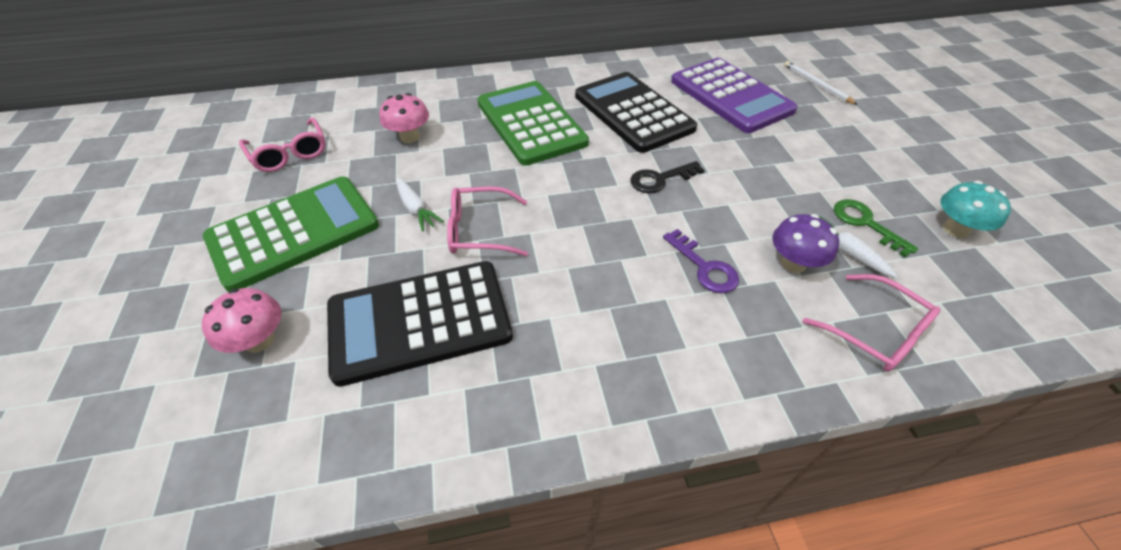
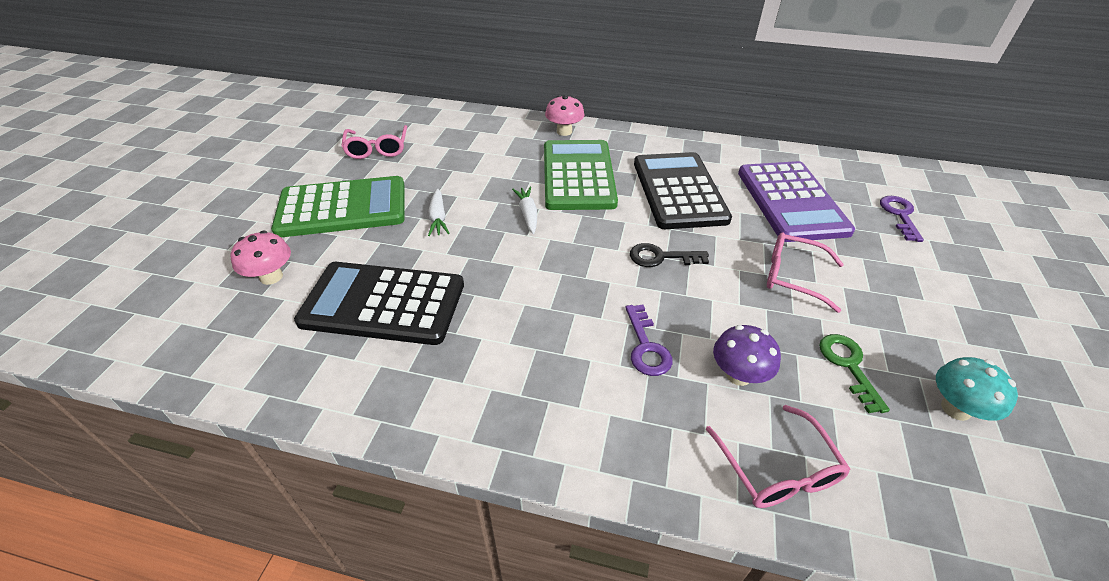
camera: 25 degrees right, 5 degrees down
(409, 137) = (472, 160): pink mushroom -> pink mushroom (564, 131)
(479, 230) = (474, 250): pink glasses -> pink glasses (792, 276)
(816, 84) = (899, 215): white pencil -> purple key
(846, 252) = (804, 385): white carrot -> white carrot (528, 214)

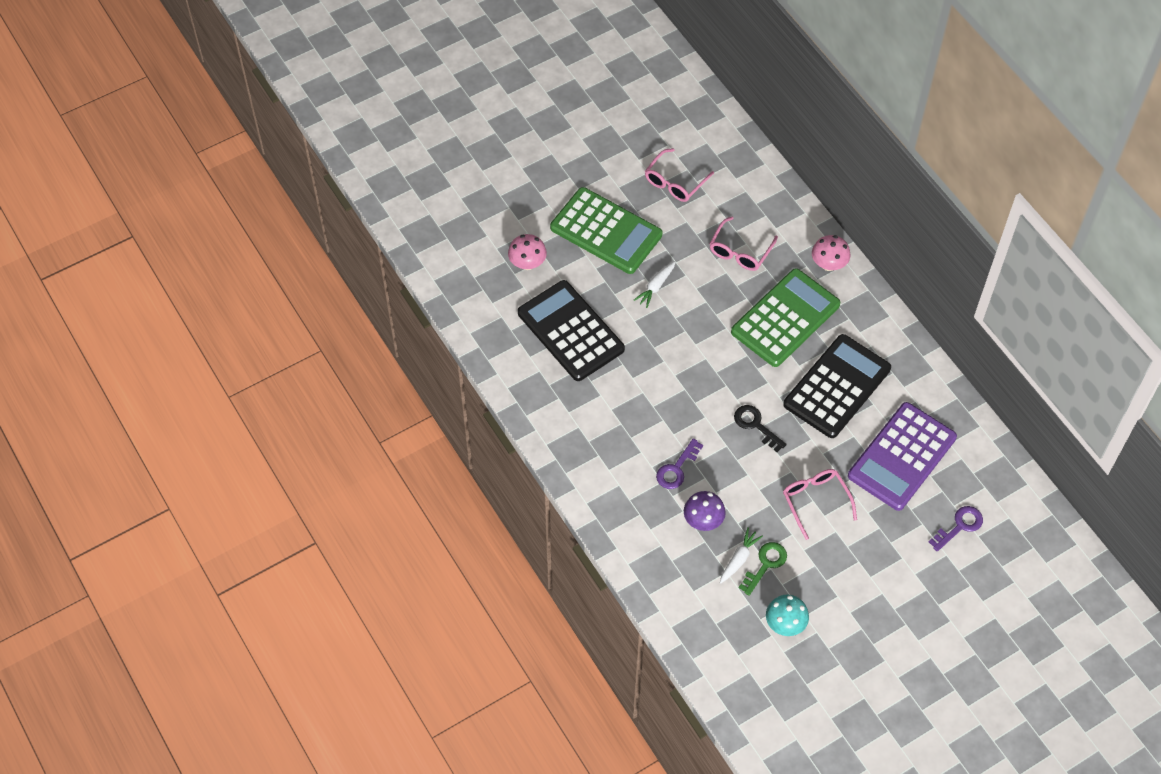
camera: 45 degrees right, 15 degrees up
(528, 214) = (714, 327): white carrot -> white carrot (739, 558)
(778, 470) = (662, 568): pink glasses -> pink glasses (740, 251)

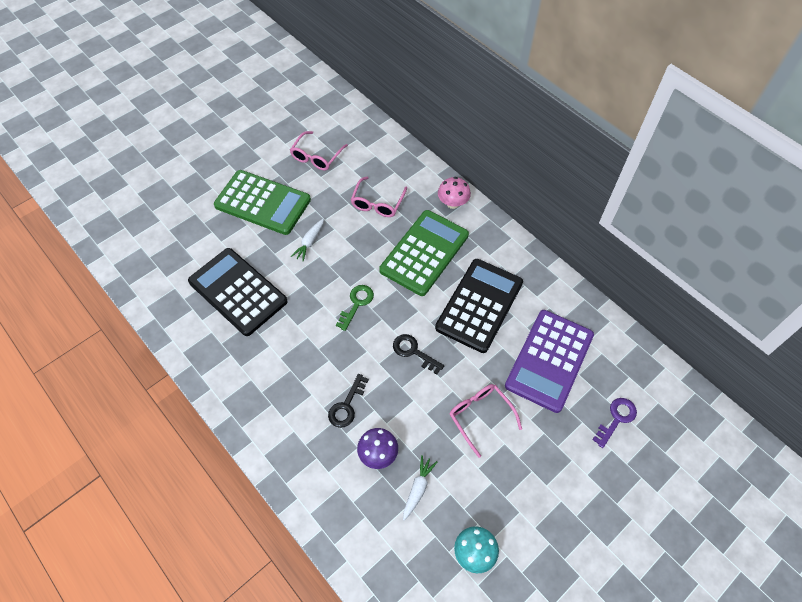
camera: 10 degrees left, 0 degrees up
(527, 263) = (196, 238): pink mushroom -> none
(677, 469) = (347, 405): purple key -> black key
(765, 564) = (444, 490): green key -> green key (356, 304)

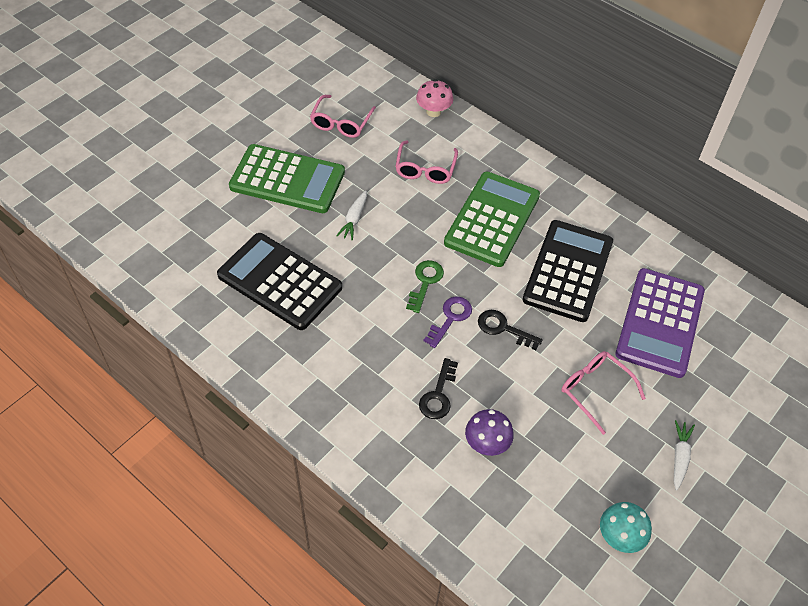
camera: 10 degrees left, 5 degrees down
(418, 488) = (541, 475): white carrot -> white carrot (679, 457)
(453, 203) = (513, 162): pink mushroom -> pink mushroom (433, 111)
(616, 419) = (747, 377): purple key -> purple key (450, 318)

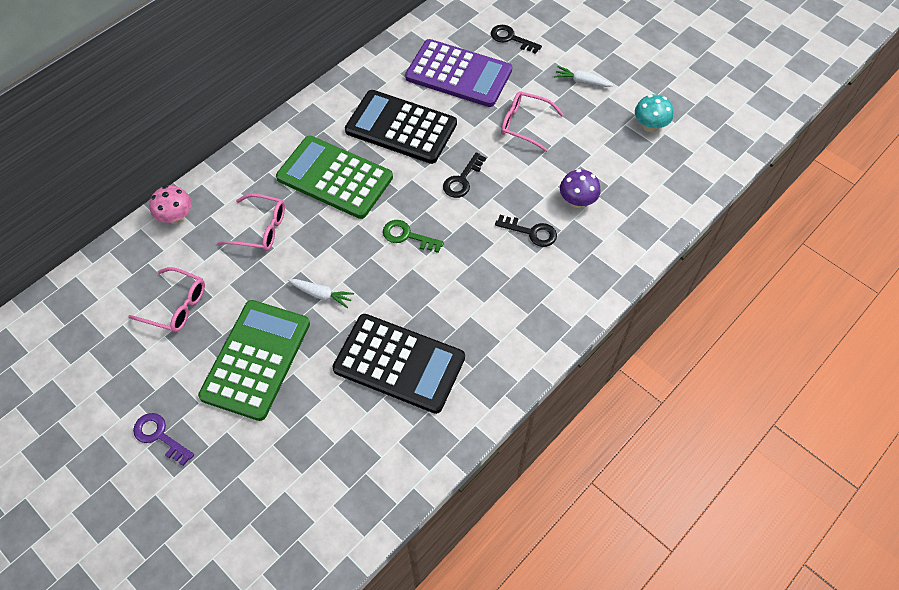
camera: 85 degrees left, 5 degrees up
(279, 282) = (399, 363): black calculator -> black calculator turned 105 degrees counterclockwise
(450, 318) = (450, 218): purple key -> purple key (159, 436)
(595, 390) = (524, 124): pink glasses -> pink glasses turned 60 degrees clockwise
(734, 377) = (511, 38): none -> black key

